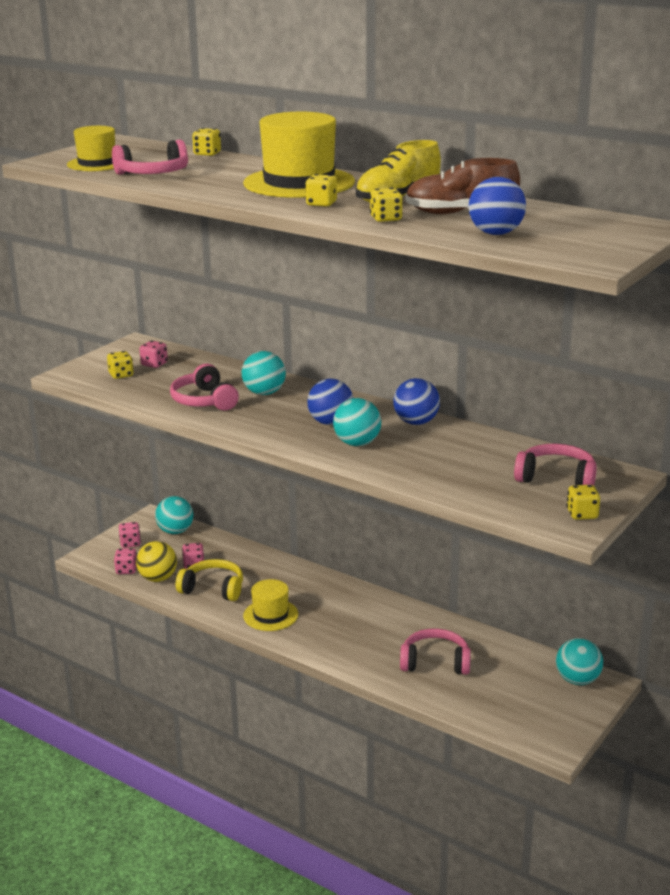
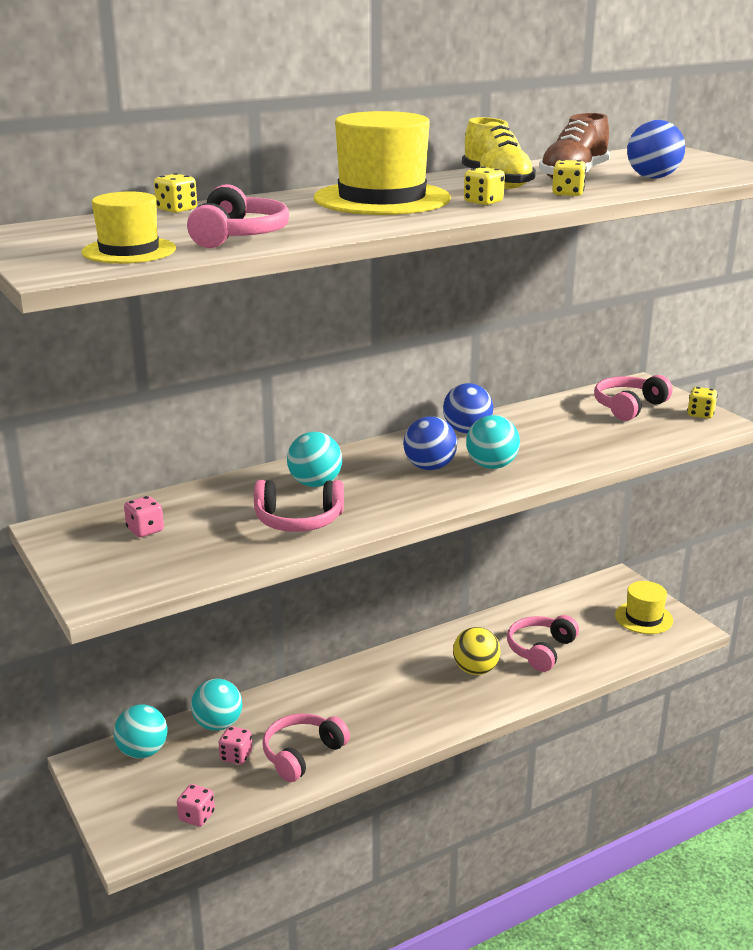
camera: 65 degrees left, 0 degrees up
(121, 375) = (152, 558): yellow dice -> none
(130, 543) = (134, 798): pink dice -> none
(158, 578) = (241, 793): yellow ball -> yellow ball (475, 670)
(213, 589) = (302, 754): yellow headphones -> pink headphones
(270, 615) = (389, 726): yellow hat -> yellow hat (643, 618)
(577, 680) = (608, 589): turquoise ball -> turquoise ball (218, 724)

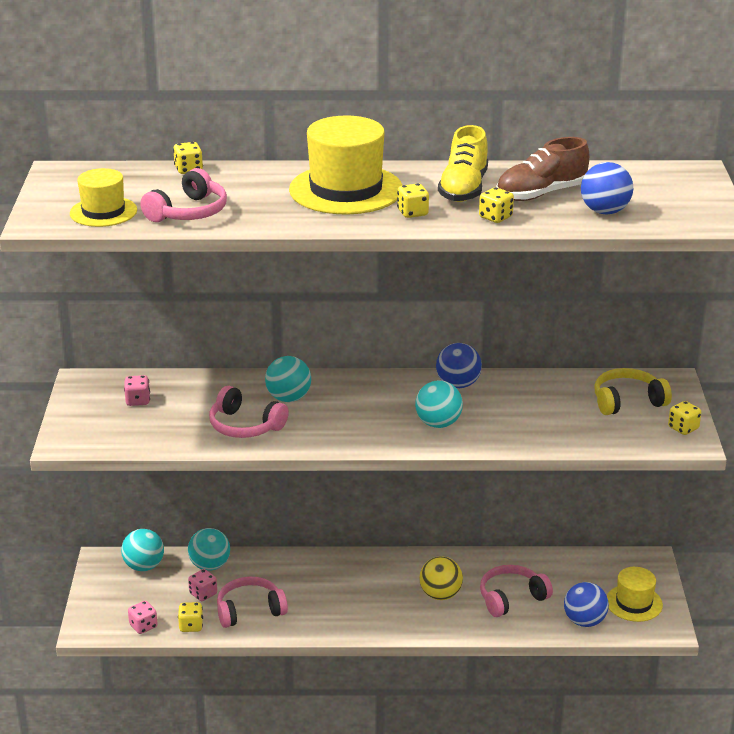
camera: 30 degrees right, 5 degrees up
(252, 795) = (191, 626): none -> yellow dice
(429, 467) = (388, 410): blue ball -> blue ball (584, 621)
(628, 407) = (627, 401): pink headphones -> yellow headphones

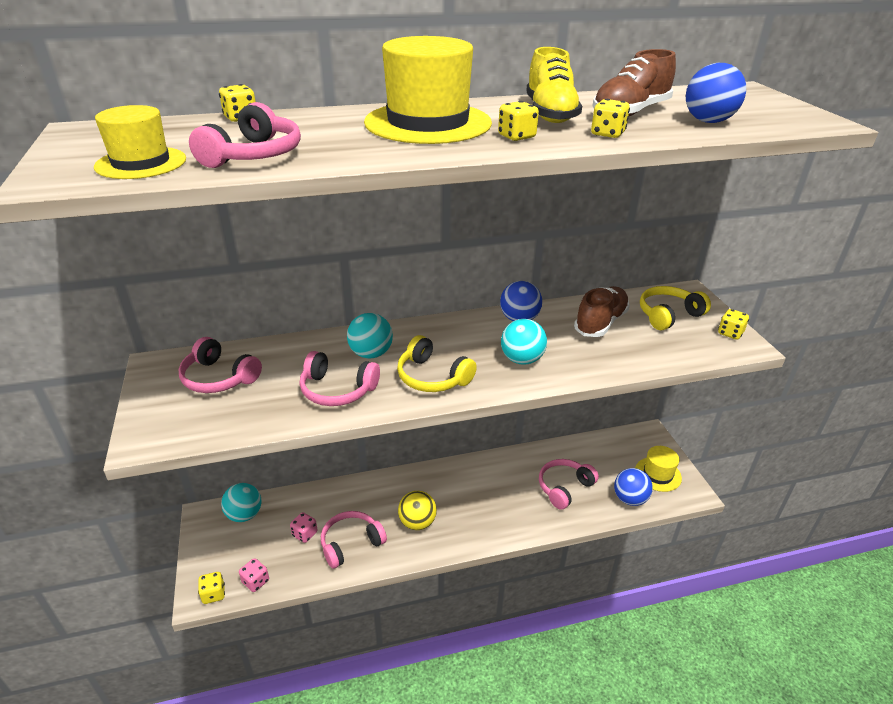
camera: 15 degrees left, 5 degrees up
(138, 401) = (219, 378): pink dice -> pink headphones
(191, 626) = (301, 572): yellow dice -> yellow dice (213, 594)
(210, 565) = (304, 503): turquoise ball -> none
(340, 427) = (432, 377): none -> yellow headphones
(440, 595) = (507, 495): yellow ball -> yellow ball (417, 522)
(545, 399) = (600, 323): none -> brown shoe

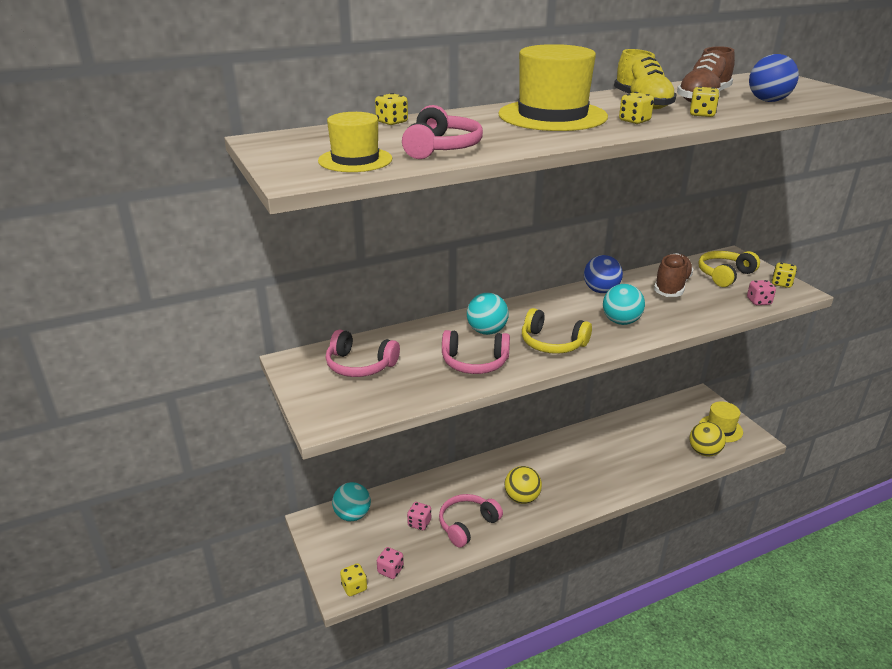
camera: 10 degrees left, 5 degrees down
(564, 487) = (643, 450): pink headphones -> none
(629, 499) = (704, 452): blue ball -> yellow ball
(692, 353) = (758, 301): none -> pink dice

